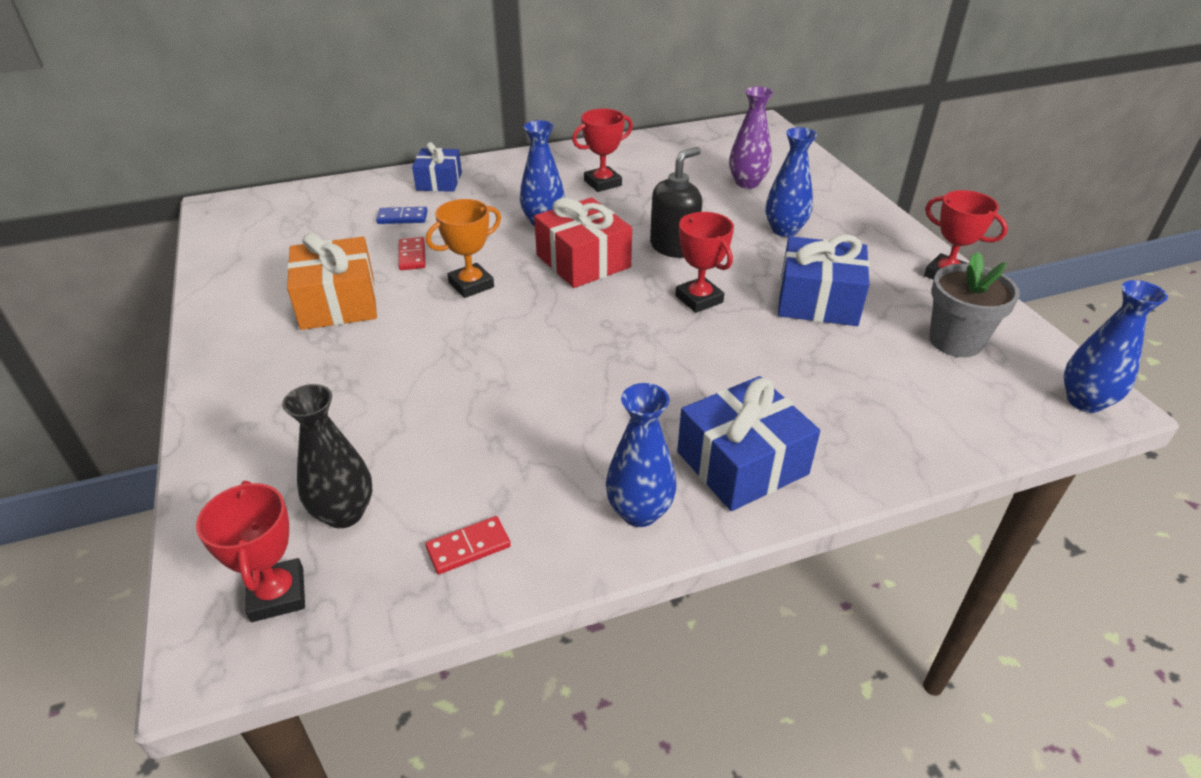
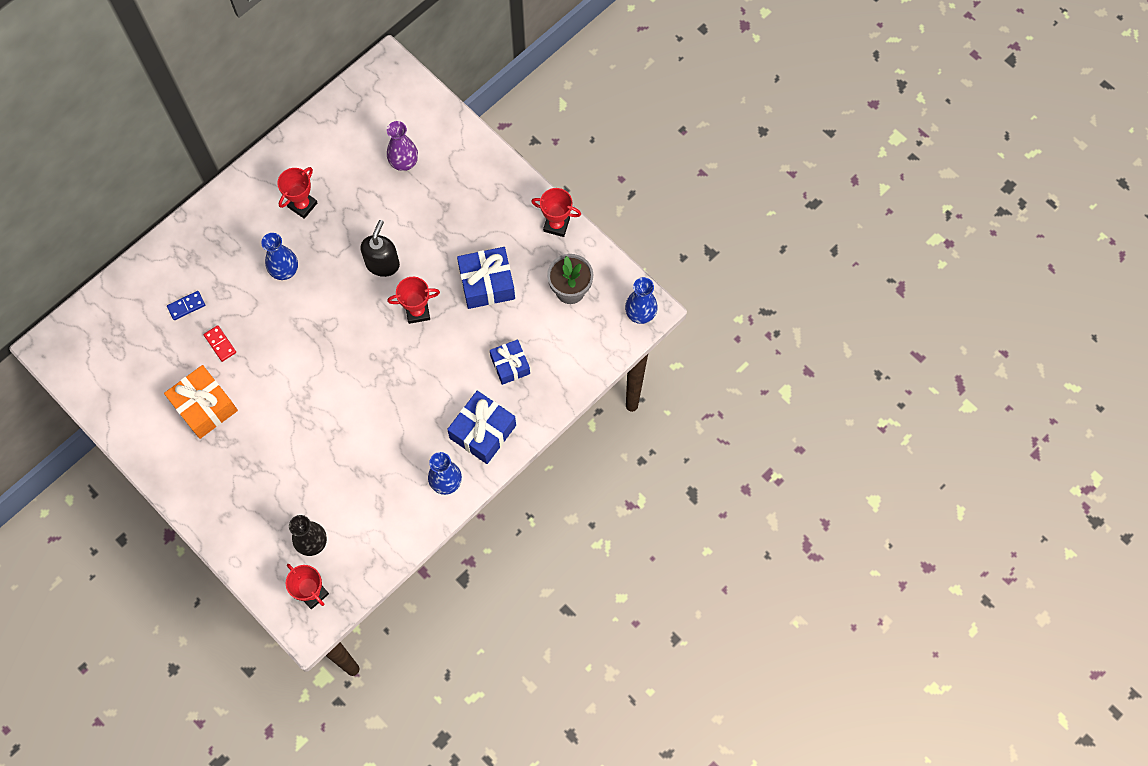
camera: 25 degrees left, 30 degrees up
(439, 181) = (184, 251): blue gift -> blue gift (510, 365)
(468, 547) = (379, 535): red domino -> none
(471, 285) = (275, 356): orange trophy -> none
(583, 261) = (332, 303): red gift -> none
(699, 299) = (417, 311): red trophy -> red trophy turned 45 degrees counterclockwise
(784, 230) = (447, 214): blue vase -> none

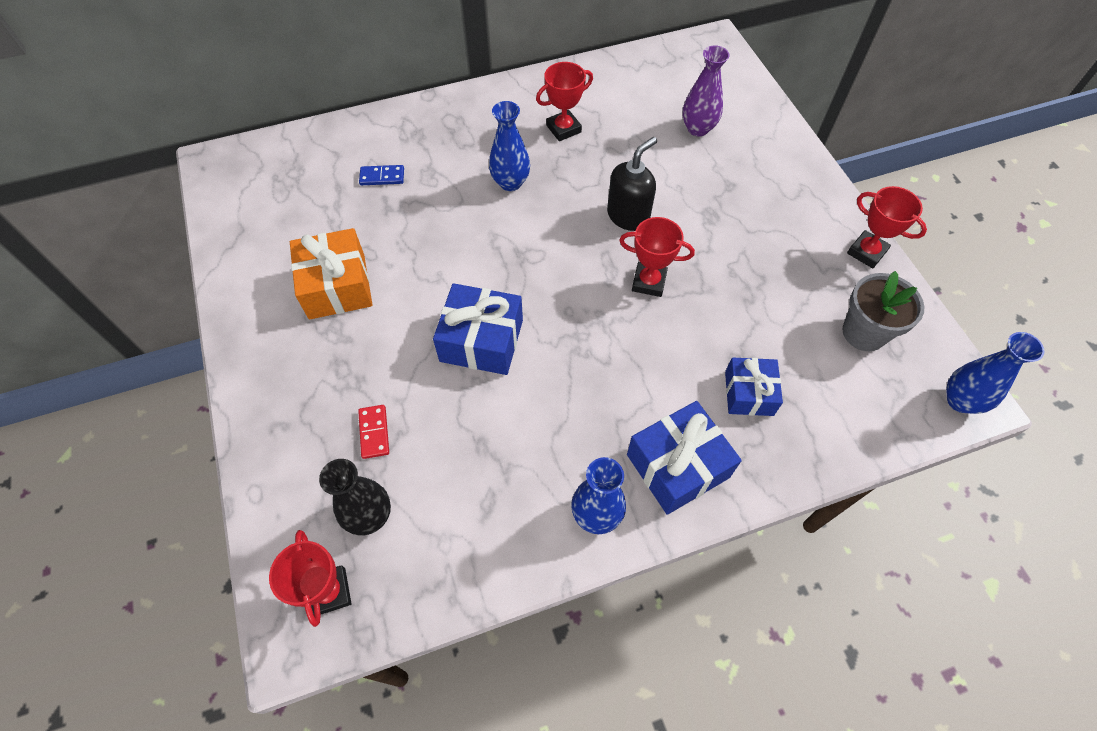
camera: 25 degrees right, 10 degrees down
(220, 344) = (395, 227): red domino -> red domino (374, 432)
(487, 283) = (751, 284): blue gift -> blue gift (481, 340)

